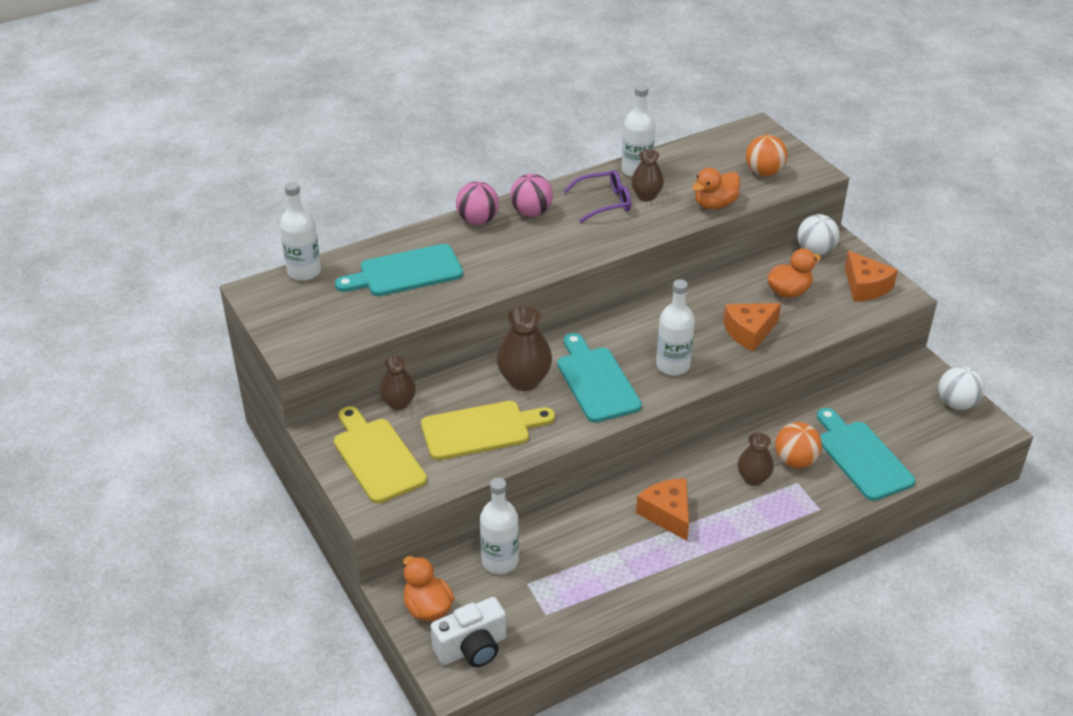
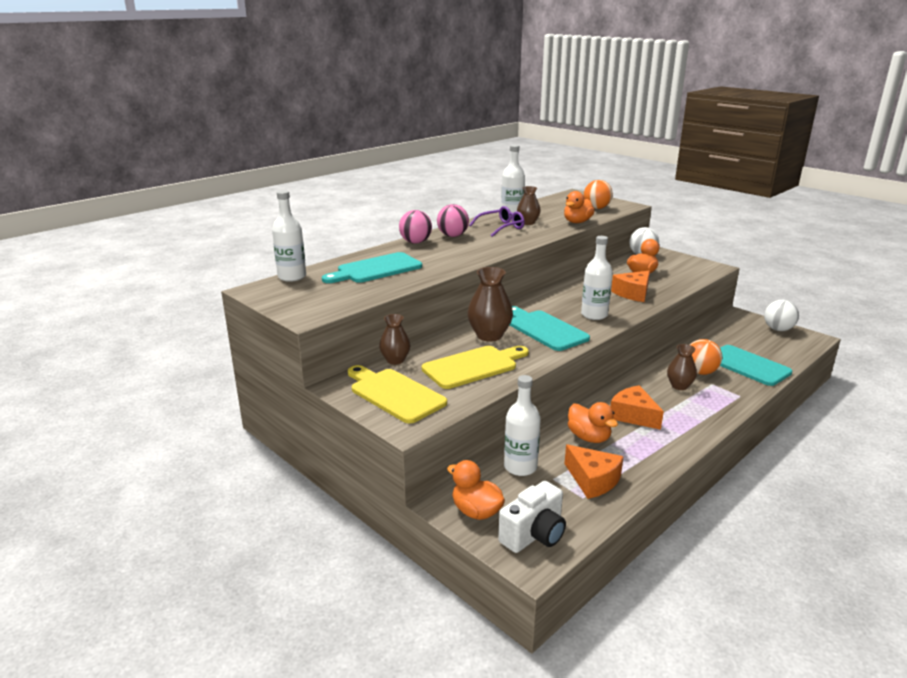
camera: 15 degrees left, 15 degrees down
(597, 536) = (589, 437): none -> orange duck
(865, 287) = (689, 266): orange cheese -> orange cheese (593, 480)

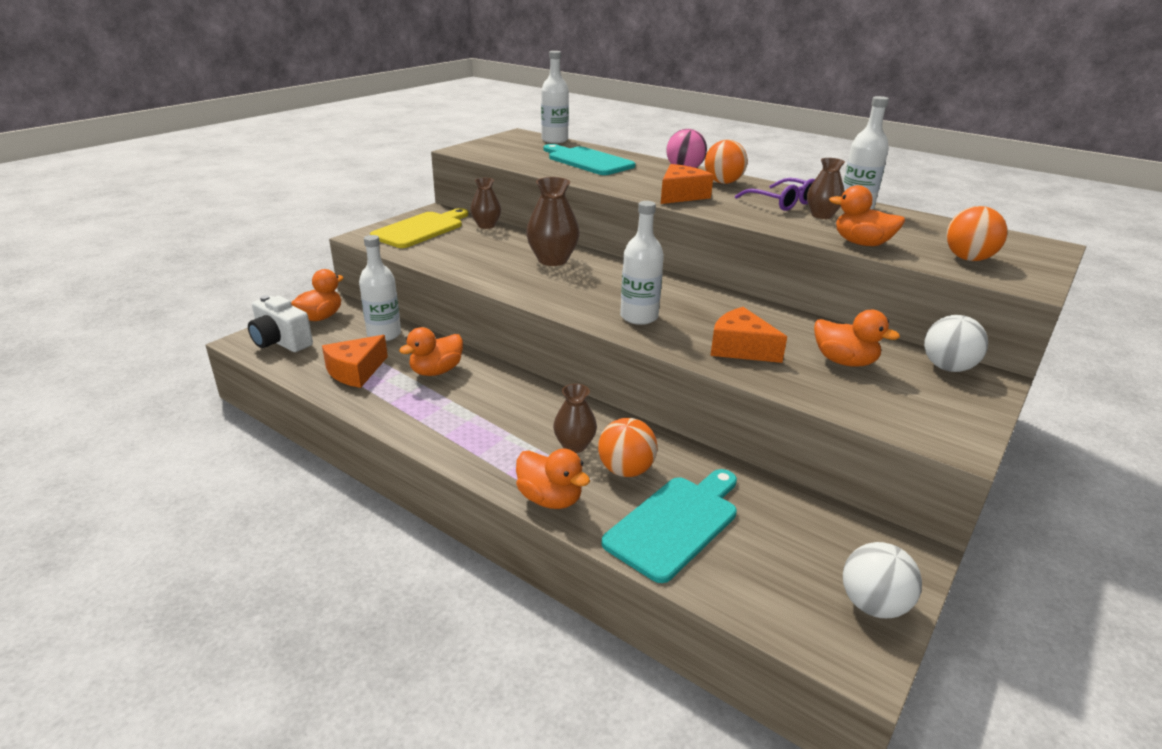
camera: 80 degrees right, 5 degrees up
(452, 236) = (723, 182): pink ball -> orange ball
(473, 366) = (477, 255): yellow cutting board -> none
(544, 329) = (580, 287): turquoise cutting board -> none
(633, 415) = (486, 402): orange cheese -> orange cheese (681, 195)
(738, 398) = (550, 499): none -> orange duck

